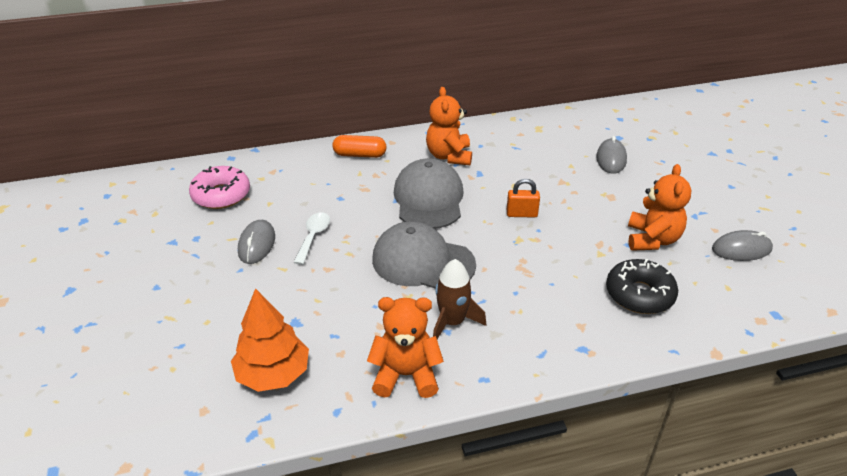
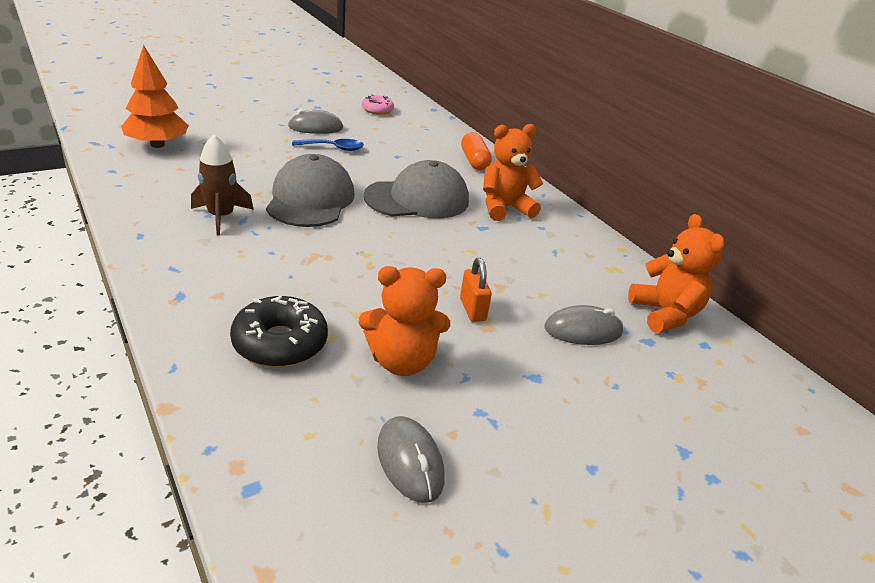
camera: 70 degrees right, 5 degrees down
(221, 195) = (377, 110): pink donut -> pink donut, size x0.62
(313, 236) = (333, 148): white spoon -> blue spoon
(406, 375) = (150, 197): orange teddy bear -> orange teddy bear (665, 314)
(521, 214) = (415, 256): orange padlock -> orange padlock (472, 309)

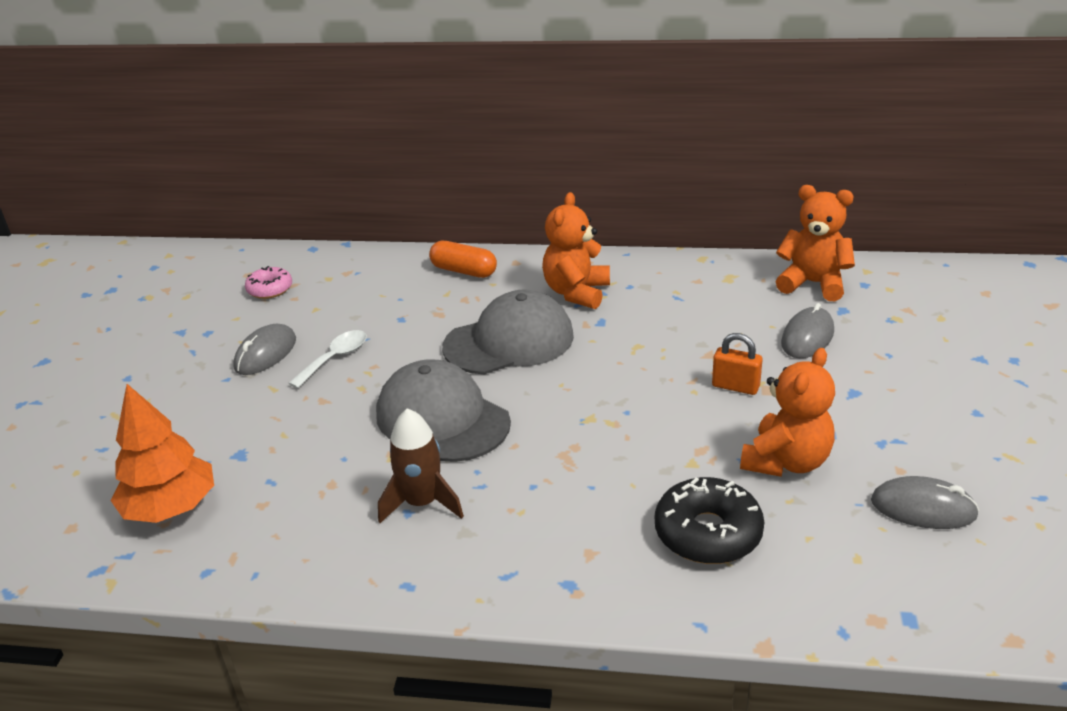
camera: 45 degrees left, 0 degrees up
(333, 148) = (335, 358): blue spoon -> white spoon
(417, 199) = (509, 341): grey cap -> grey cap turned 45 degrees clockwise

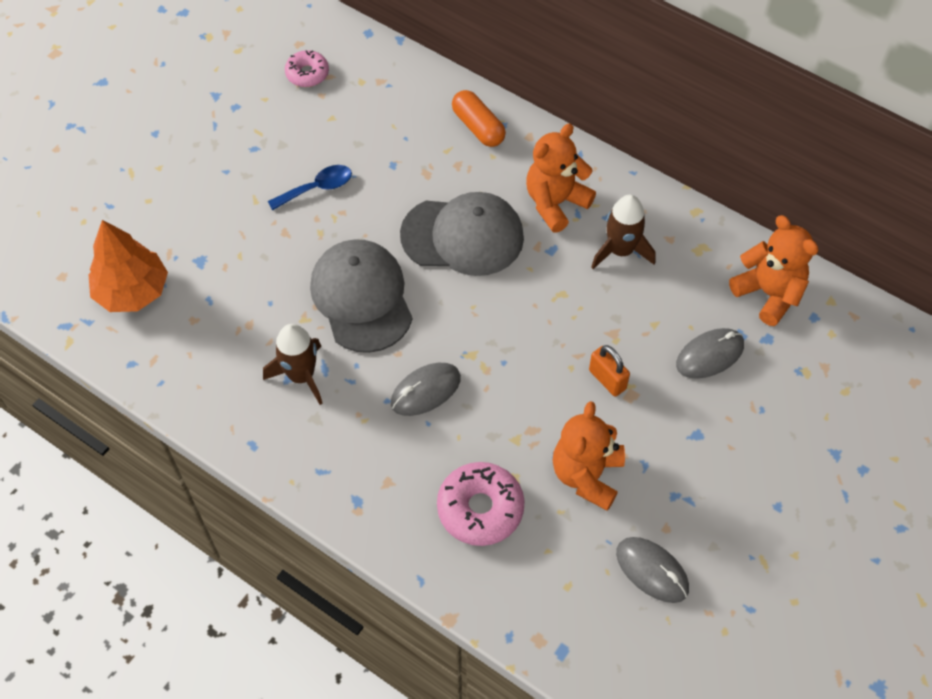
camera: 25 degrees right, 25 degrees up
(266, 354) = (267, 156): grey mouse -> grey mouse (425, 391)
(335, 358) = (317, 188): white spoon -> blue spoon
(663, 301) = (620, 251): none -> brown rocket
(708, 533) = (480, 509): black donut -> pink donut
(786, 461) = (587, 475): orange teddy bear -> orange teddy bear turned 135 degrees clockwise

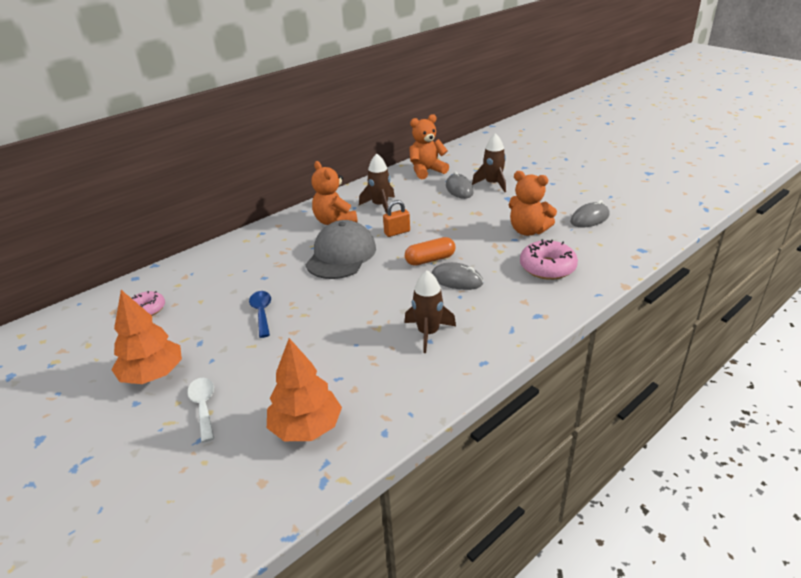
camera: 75 degrees left, 25 degrees down
(154, 192) = (203, 406): none -> white spoon
(197, 129) = (153, 374): none -> orange tree
(361, 298) = (371, 300): grey cap -> none
(425, 391) = (456, 280): grey mouse -> grey mouse turned 45 degrees counterclockwise
(478, 127) = (257, 241): orange capsule -> orange capsule (430, 259)
(607, 379) = (466, 218): orange padlock -> orange padlock (397, 232)
(745, 406) = (493, 184): none -> brown rocket

